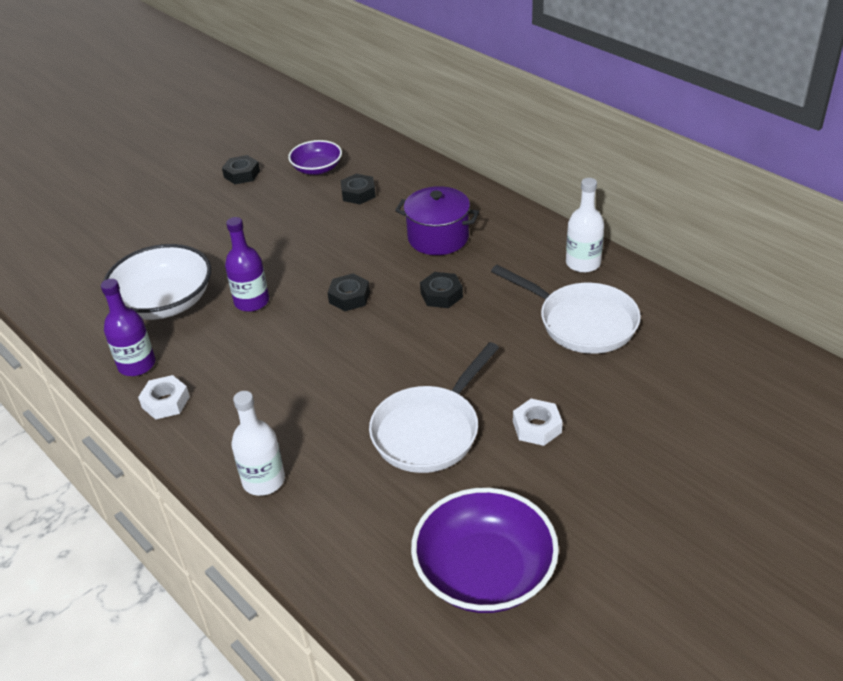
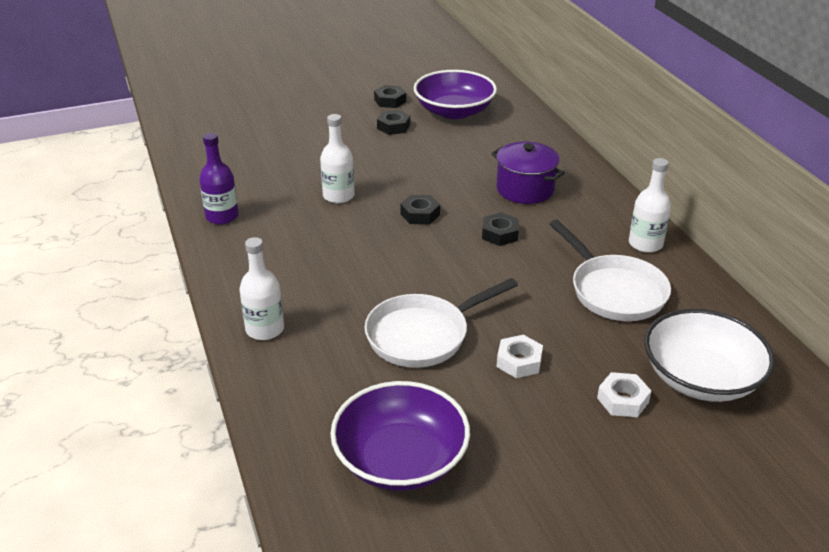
camera: 20 degrees right, 5 degrees down
(164, 302) = (271, 178): white bowl -> white bowl (701, 378)
(165, 402) = (226, 249): white nut -> white nut (623, 400)
(252, 301) = (338, 196): purple bottle -> white bottle
(317, 169) = (454, 111): purple bowl -> purple bowl, size x1.68
(358, 193) = (477, 138): black nut -> black nut (393, 126)

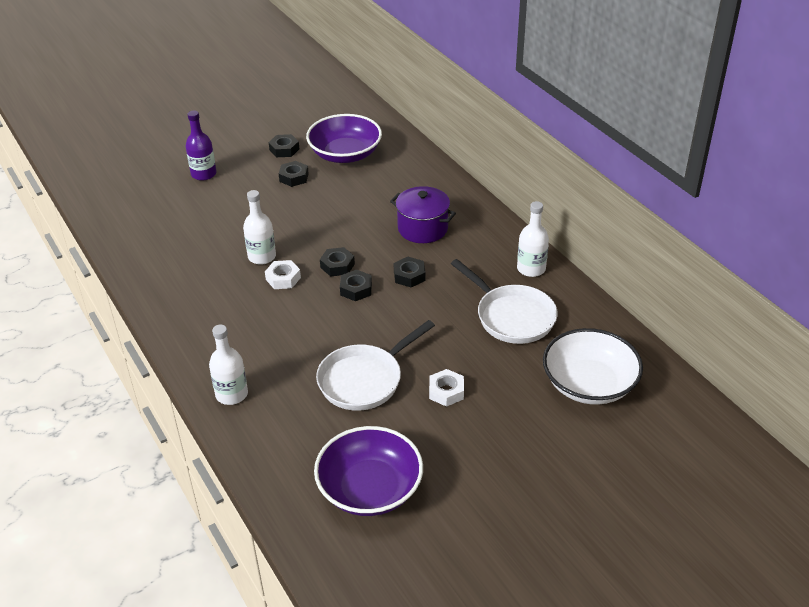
camera: 10 degrees left, 5 degrees up
(222, 216) = (163, 291): purple bottle -> purple bottle (203, 174)
(435, 240) = (356, 289): none -> black nut
(623, 400) = (532, 412): white nut -> white nut (283, 278)

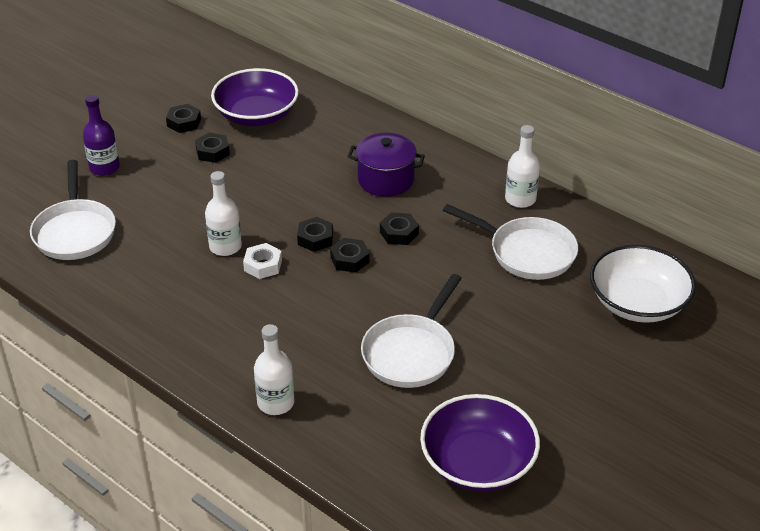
camera: 20 degrees left, 0 degrees up
(154, 220) = (75, 232): none -> white pan
(446, 391) = (502, 344): white nut -> none

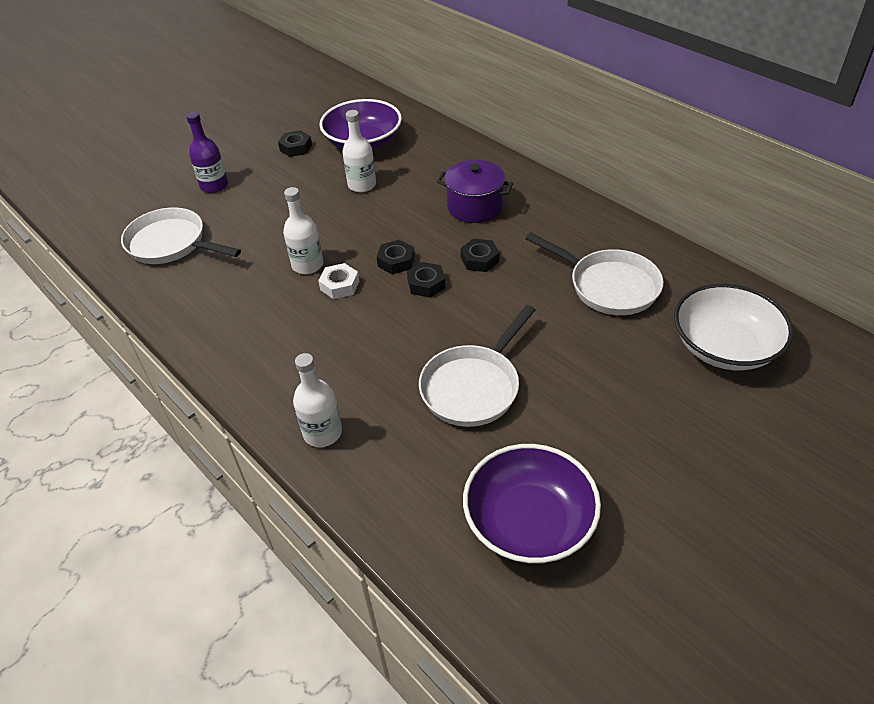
camera: 10 degrees right, 5 degrees up
(75, 232) = (171, 244): white pan -> white pan turned 120 degrees clockwise
(212, 152) = (316, 175): black nut -> none
(520, 199) = (607, 231): white bottle -> white bottle (362, 185)

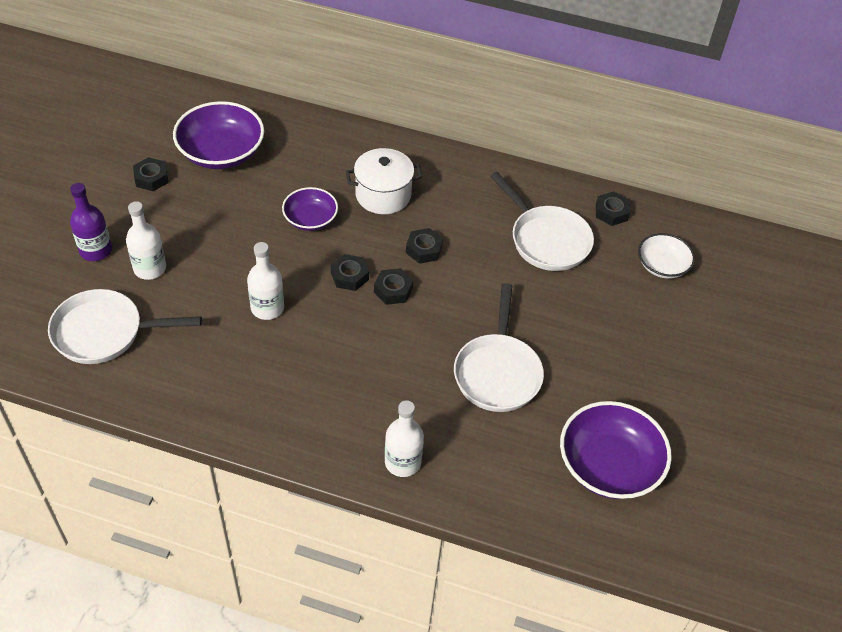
camera: 35 degrees left, 5 degrees up
(339, 285) = (314, 318): white nut -> none
(362, 185) = (256, 202): white bottle -> white bottle (150, 268)
(397, 208) = (310, 219): none -> purple bowl
(475, 207) = (383, 195): purple pot -> white pot
(608, 286) = (546, 240): white pan -> white pan turned 45 degrees clockwise
(697, 281) = (611, 212): none -> black nut
(724, 346) = (662, 266): white bowl -> white bowl, size x0.59

